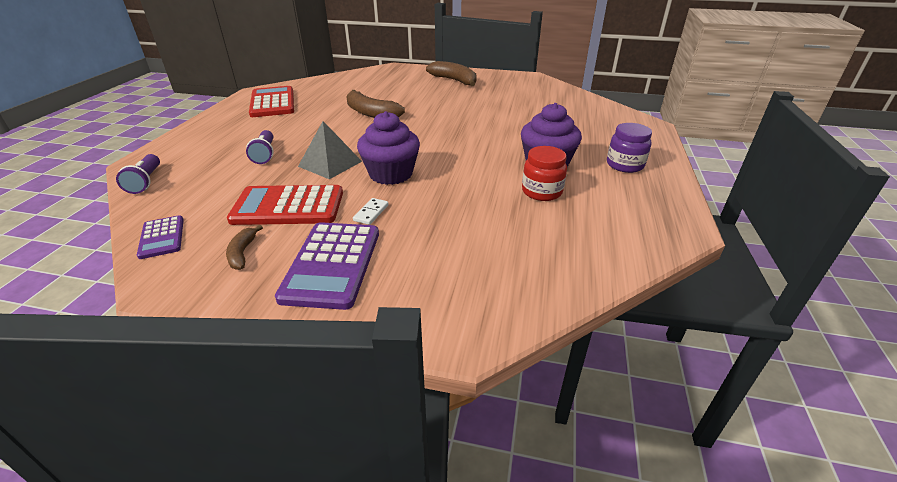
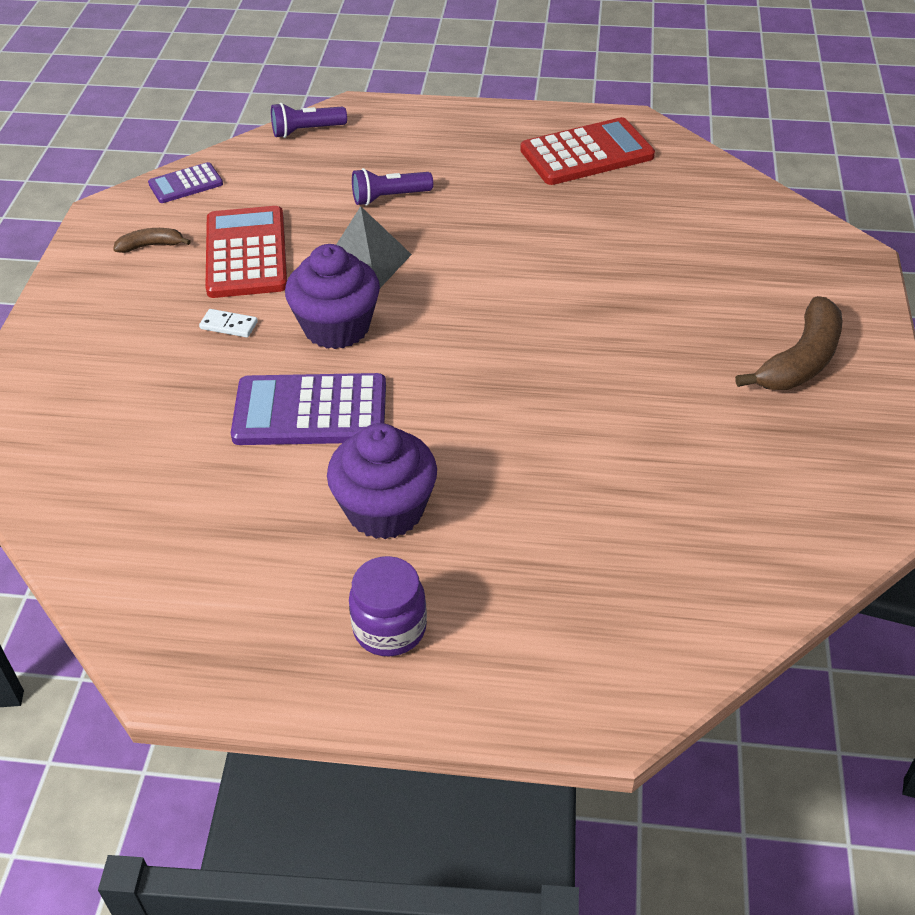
camera: 85 degrees right, 10 degrees up
(332, 264) = (122, 314): purple calculator -> purple calculator (310, 411)
(370, 113) = (569, 269): brown banana -> none
(541, 192) = (285, 500): red jar -> none

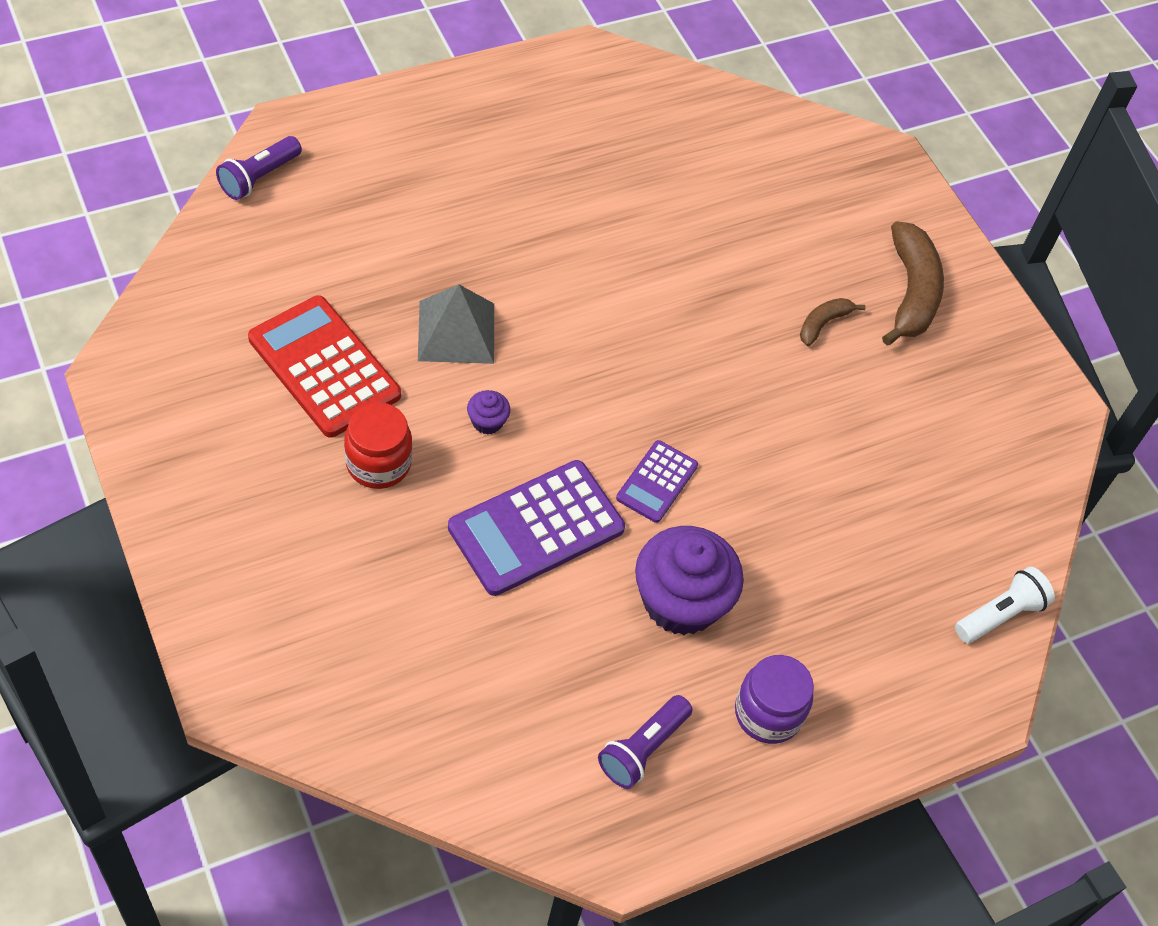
camera: 40 degrees left, 10 degrees up
(151, 246) = (212, 397): brown banana -> brown banana (823, 324)
(185, 184) = (181, 300): purple calculator -> purple calculator (657, 482)
(229, 325) = (378, 463): white domino -> red jar
(336, 327) = (487, 422): purple cupcake -> purple cupcake, size x0.43
(389, 197) = (418, 238): purple flashlight -> purple flashlight (643, 748)
(587, 153) = (574, 110): red calculator -> none
(691, 648) = (1000, 615): none -> white flashlight

